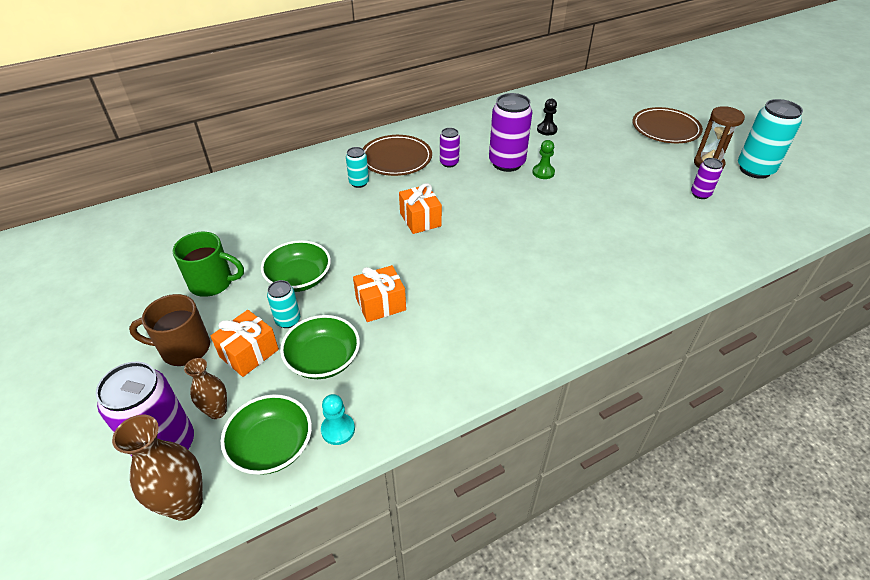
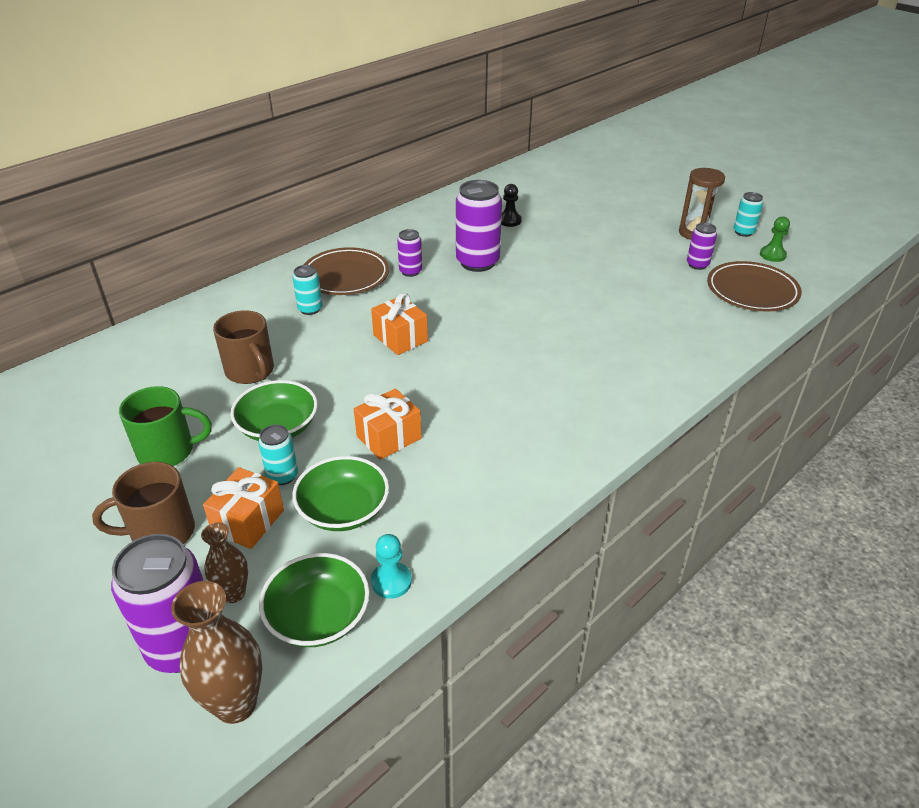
camera: 15 degrees left, 5 degrees down
(295, 228) = (250, 371): none -> brown mug
(543, 172) = (522, 267): green pawn -> green pawn (772, 255)
(665, 129) = (638, 203): brown plate -> brown plate (752, 291)
(755, 170) = (743, 232): turquoise can -> turquoise can, size x0.52

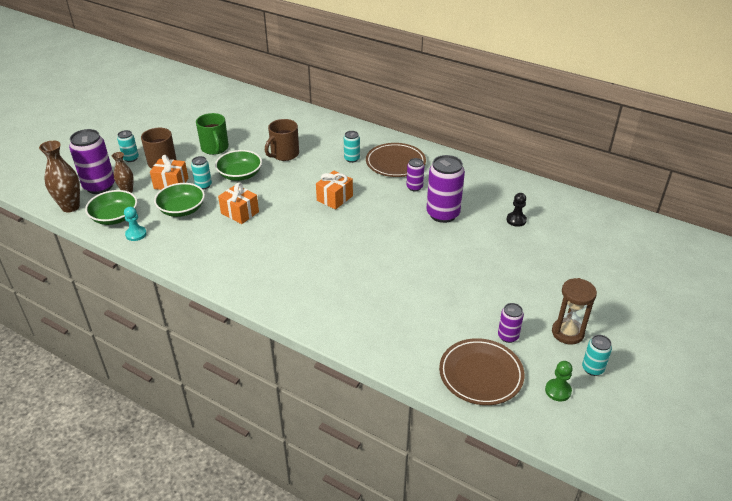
camera: 75 degrees right, 0 degrees up
(107, 585) = (131, 158): none -> turquoise can

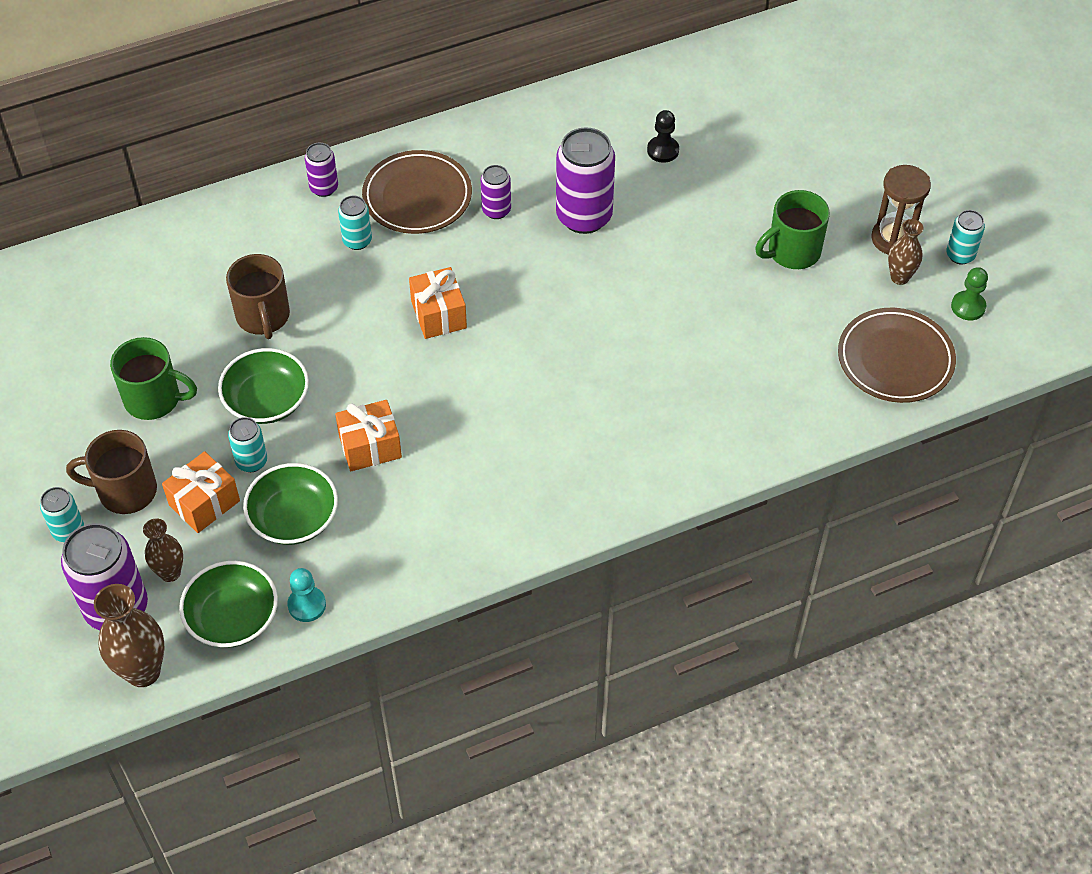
camera: 55 degrees left, 15 degrees up
(508, 295) = (792, 252): none -> green mug
(508, 336) = (857, 296): purple can -> purple can (324, 188)
(543, 348) = (899, 277): none -> brown vase

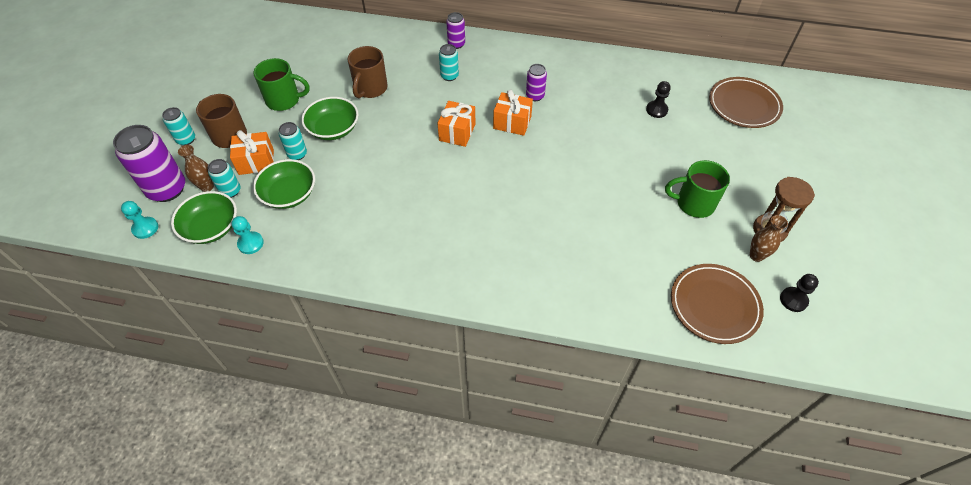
camera: 35 degrees right, 0 degrees up
(143, 671) = (145, 228): brown vase -> turquoise pawn
(154, 399) = (284, 100): green mug -> green mug turned 45 degrees counterclockwise
(370, 447) = (360, 180): orange gift -> orange gift (512, 122)
(417, 196) = (499, 70): brown plate -> brown plate (743, 105)
(584, 216) = (581, 122): purple can -> none
(960, 255) = (811, 264): turquoise can -> turquoise can (230, 191)
(968, 307) = (793, 300): green pawn -> black pawn

